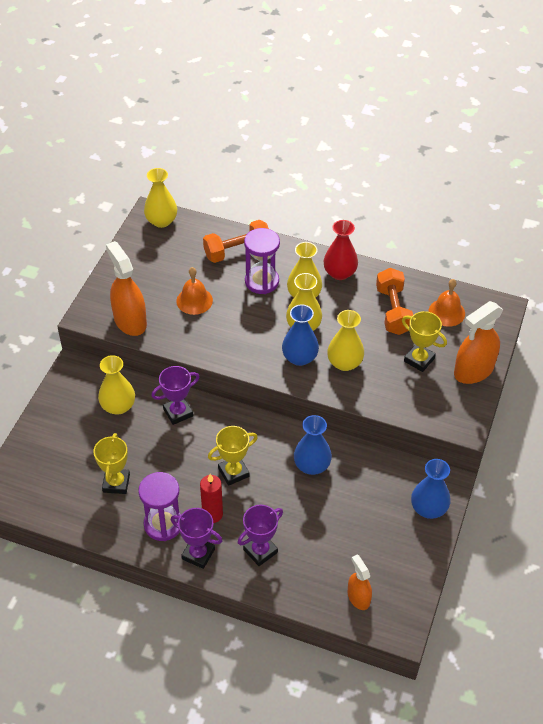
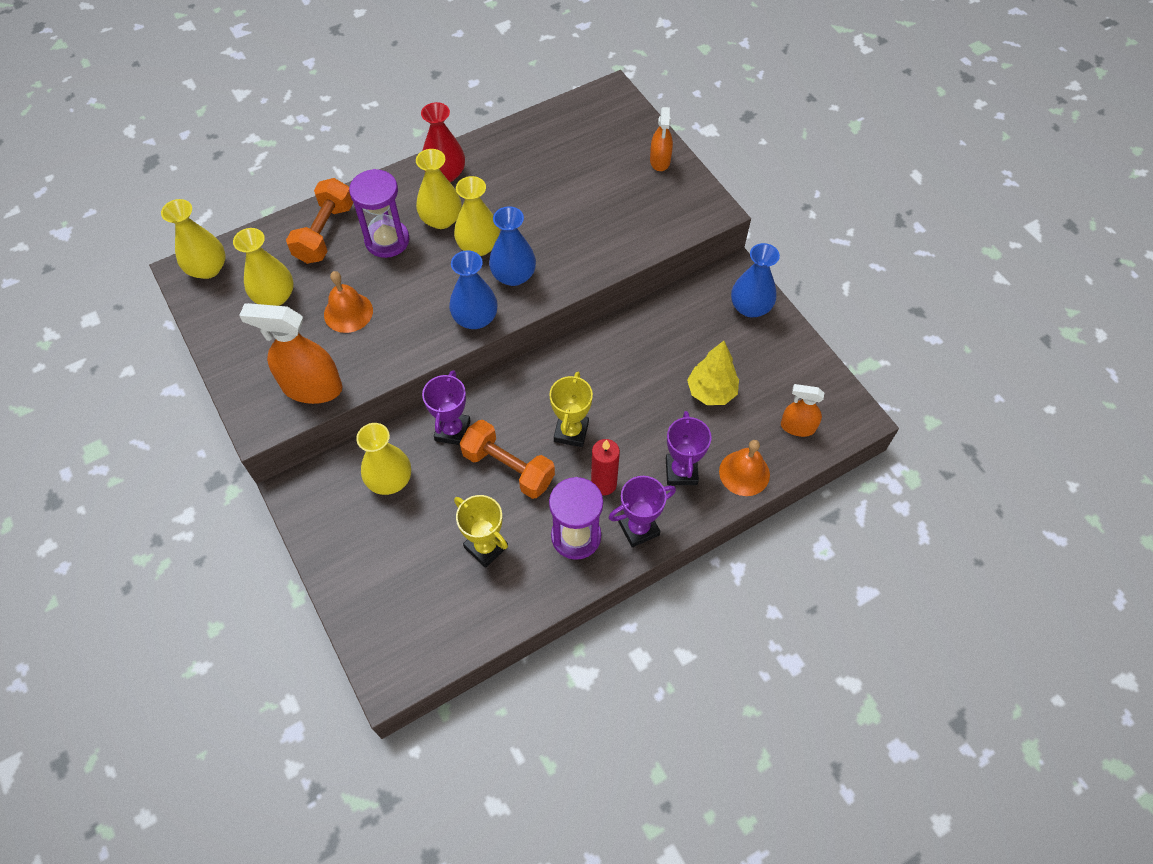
camera: 50 degrees left, 10 degrees up
(312, 465) = (623, 362): blue vase -> blue vase (475, 318)
(337, 529) = (711, 392): none -> yellow tree
(344, 363) = (556, 245): yellow vase -> yellow vase (274, 296)
(393, 311) = (533, 167): orange dumbbell -> orange dumbbell (508, 468)
(419, 360) = (609, 189): yellow trophy -> none
(446, 312) = (576, 132): orange bell -> orange bell (744, 473)
(473, 370) = (660, 161): orange spray bottle -> orange spray bottle, size x0.58

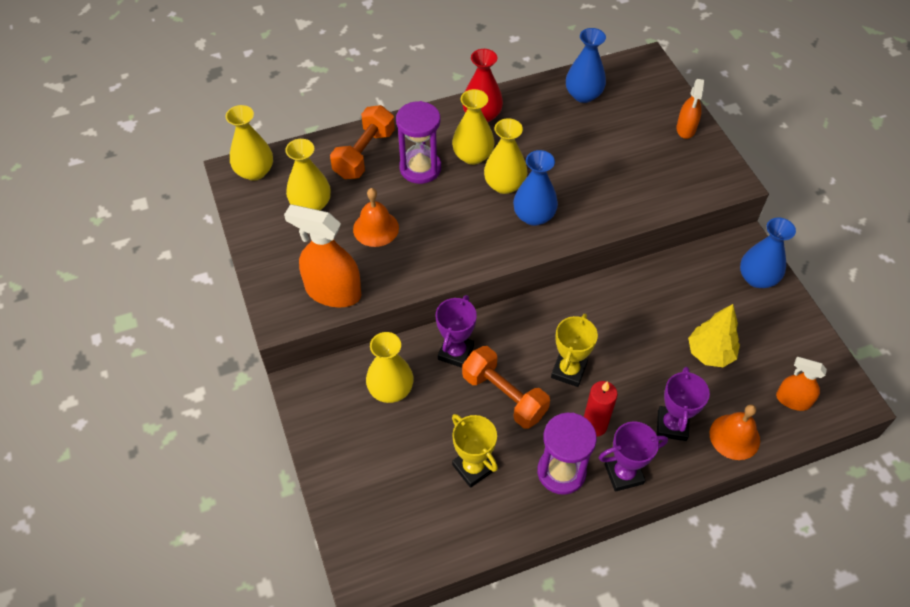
camera: 10 degrees right, 5 degrees down
(475, 318) = (493, 250): blue vase -> blue vase (583, 95)

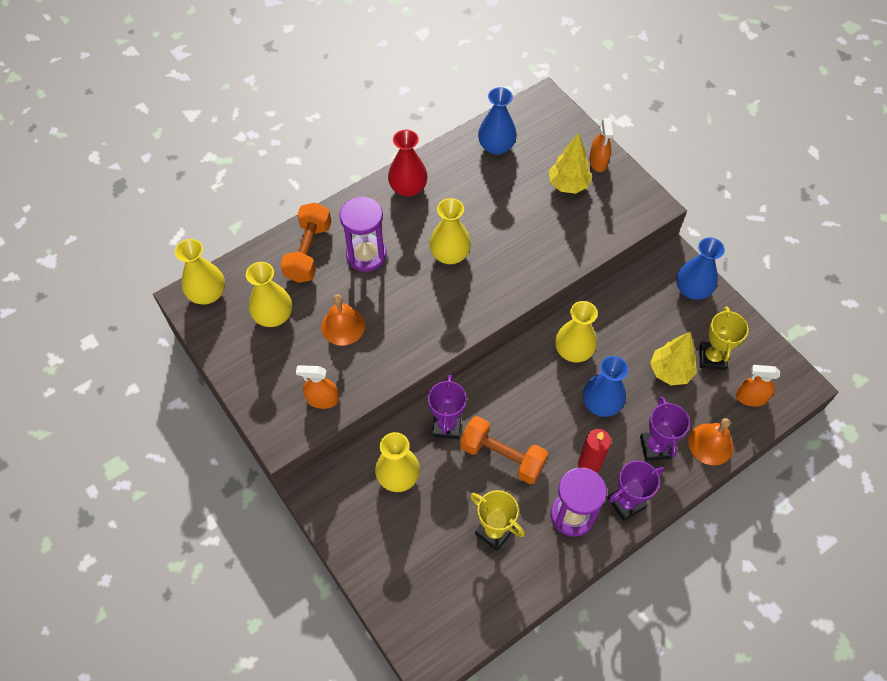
camera: 15 degrees left, 5 degrees up
(333, 292) = (322, 399): orange spray bottle -> orange spray bottle, size x0.58
(473, 156) = (412, 231): yellow vase -> yellow vase (573, 351)
(534, 216) = (485, 280): blue vase -> blue vase (601, 403)
(568, 371) = (552, 418): yellow trophy -> yellow trophy (712, 358)
(647, 144) = (568, 185): none -> yellow tree

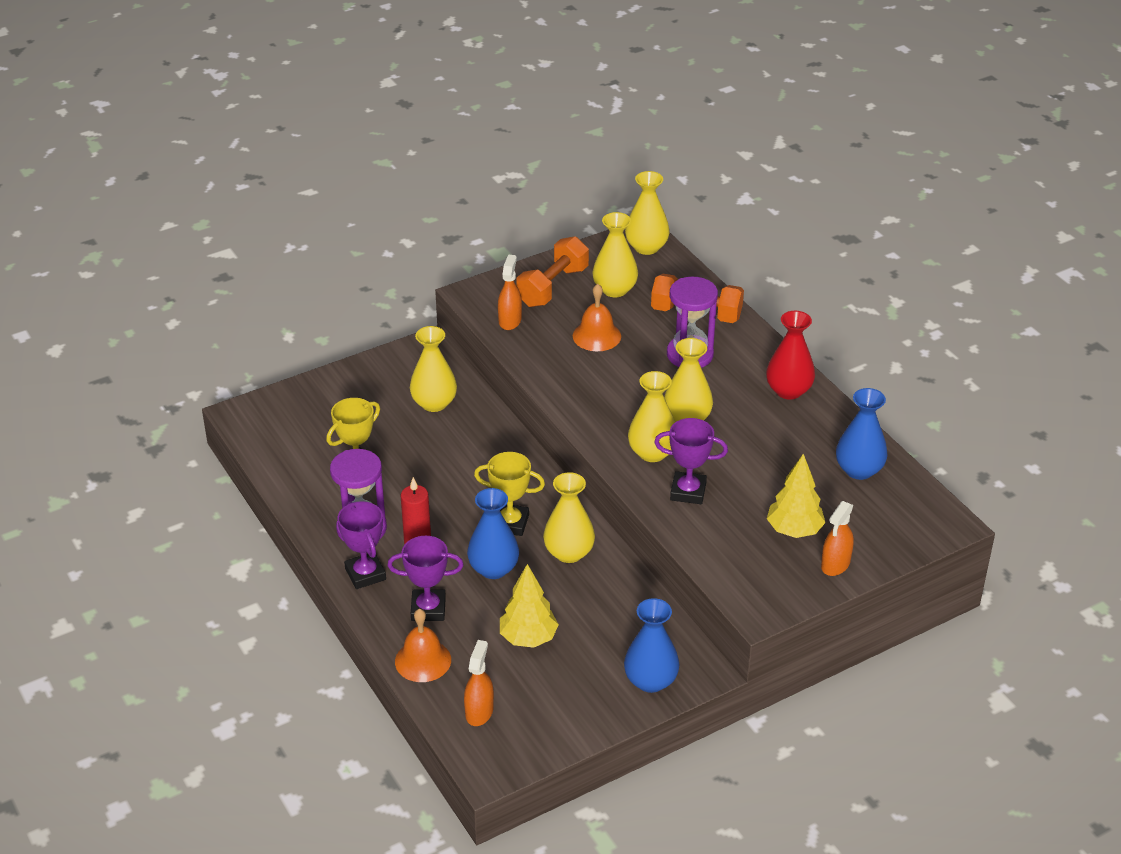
camera: 95 degrees right, 20 degrees down
(447, 426) = (486, 441): purple trophy -> purple trophy (688, 492)
(494, 277) = (652, 452): none -> yellow vase
(502, 456) = (441, 480): orange dumbbell -> orange dumbbell (552, 287)
(598, 162) = (835, 564): orange spray bottle -> orange spray bottle turned 60 degrees counterclockwise
(712, 358) = (542, 683): yellow trophy -> yellow trophy (510, 523)

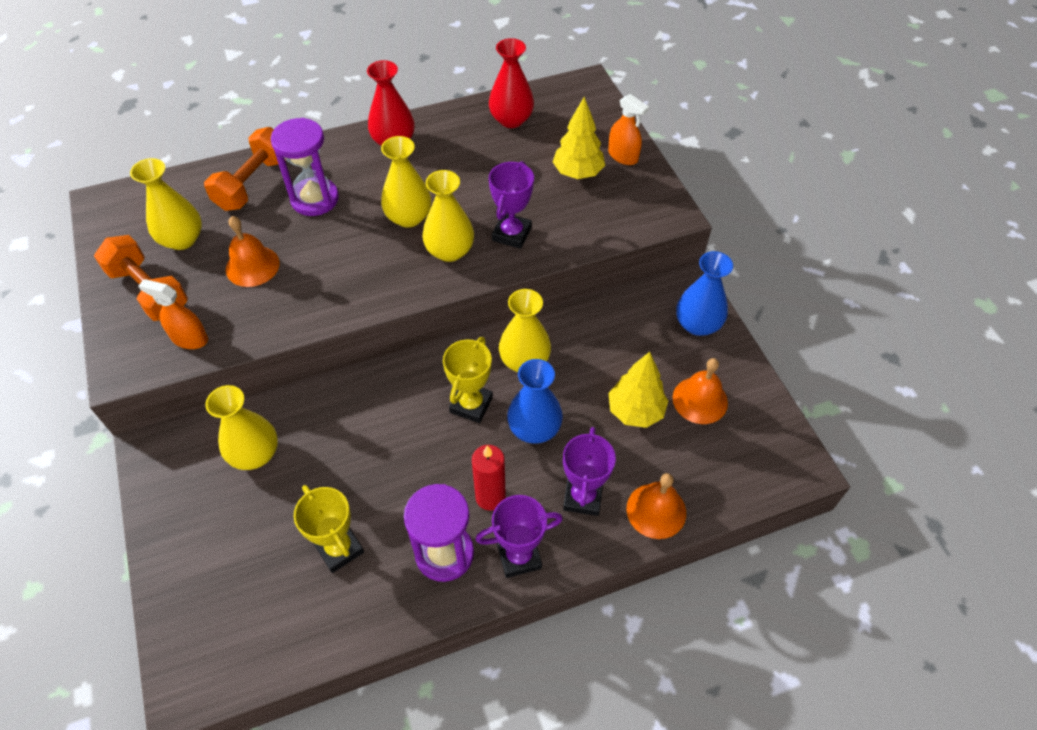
camera: 80 degrees left, 15 degrees up
(479, 711) = (728, 466): orange spray bottle -> none
(553, 687) = (700, 400): none -> orange bell
(646, 247) = (124, 202): yellow vase -> none
(859, 470) = (511, 119): blue vase -> red vase

